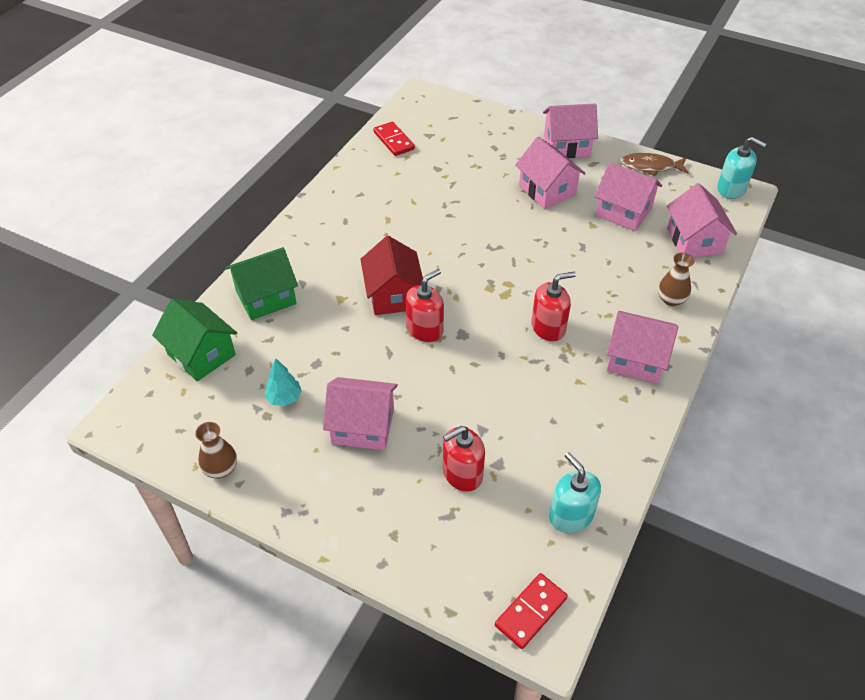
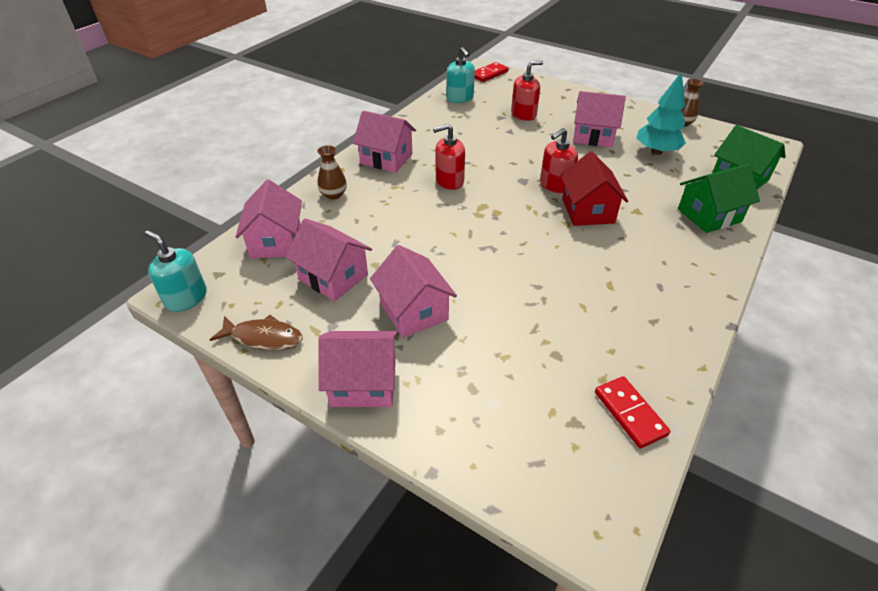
camera: 175 degrees left, 5 degrees down
(284, 398) = (656, 152): turquoise tree -> turquoise tree, size x1.73

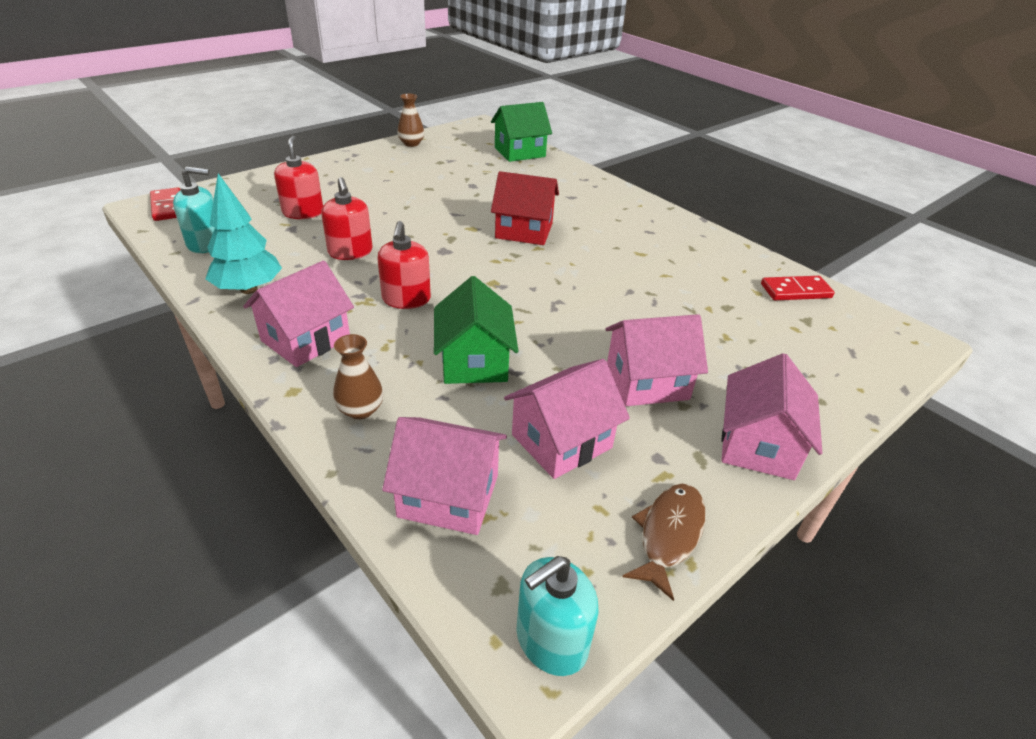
camera: 75 degrees left, 5 degrees down
(555, 185) = (467, 235): red soap dispenser -> red soap dispenser (350, 252)
(593, 136) = (392, 189): pink house -> none
(656, 152) = (450, 169): turquoise tree -> turquoise tree (249, 289)
(709, 215) = (564, 181): green house -> green house (474, 361)

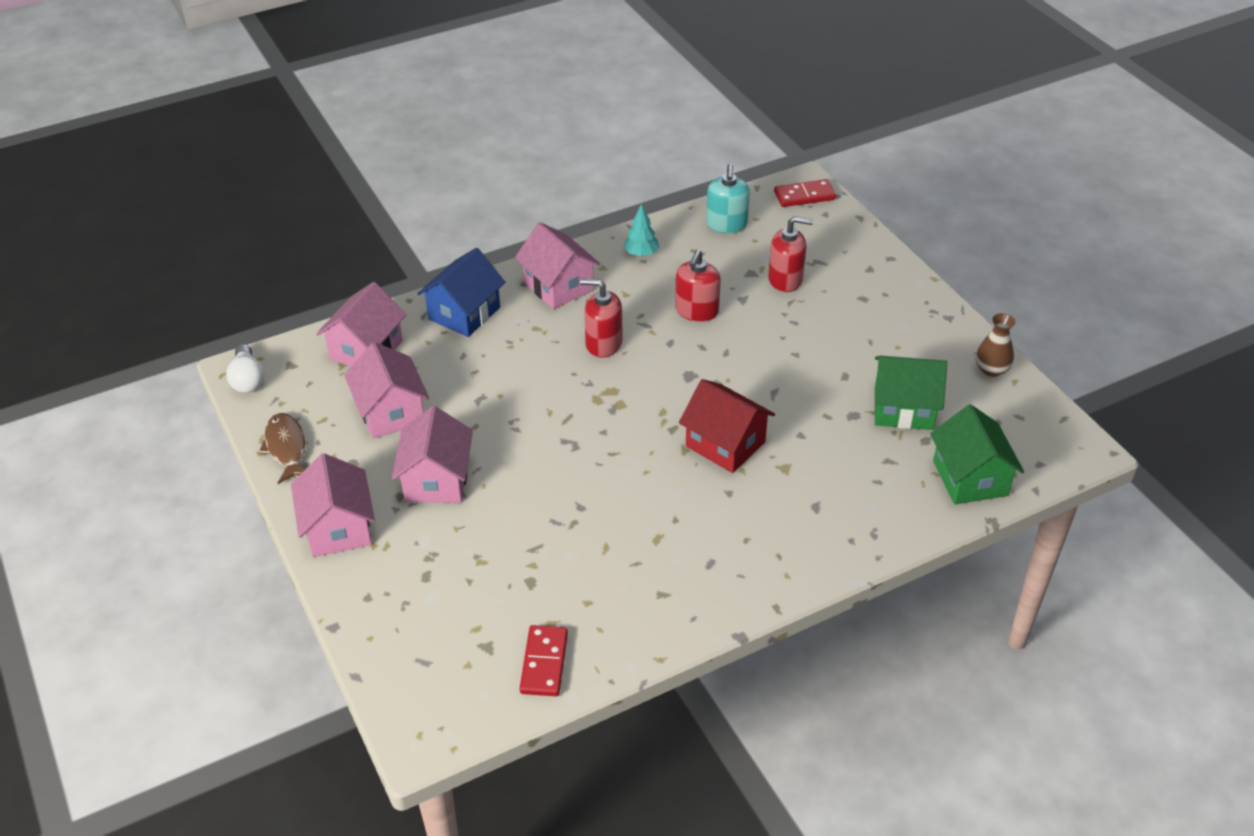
camera: 105 degrees right, 5 degrees up
(249, 289) = (641, 253): turquoise tree -> turquoise tree, size x0.58
(350, 252) = (696, 311): red soap dispenser -> red soap dispenser turned 60 degrees counterclockwise
(360, 410) = (464, 313): brown vase -> blue house
(474, 361) = (500, 377): green house -> green house (903, 409)
(524, 231) = (725, 444): red house -> red house turned 75 degrees counterclockwise
(551, 640) = (247, 379): turquoise soap dispenser -> white light bulb
(669, 535) = (286, 448): brown fish -> brown fish turned 150 degrees counterclockwise
(758, 445) = (338, 528): pink house -> pink house turned 45 degrees clockwise

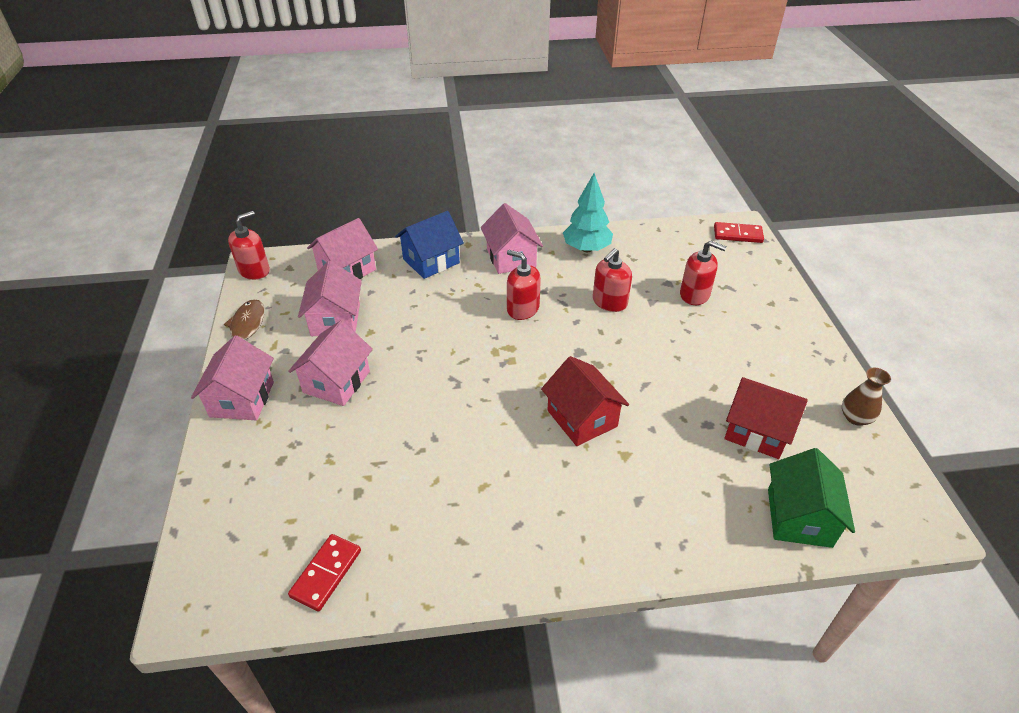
camera: 20 degrees right, 0 degrees up
(247, 379) = (254, 270): white light bulb -> red soap dispenser
(641, 253) = (586, 248): turquoise tree -> turquoise tree, size x1.73
(726, 224) = (664, 242): turquoise soap dispenser -> none
(903, 409) = (757, 431): green house -> red house

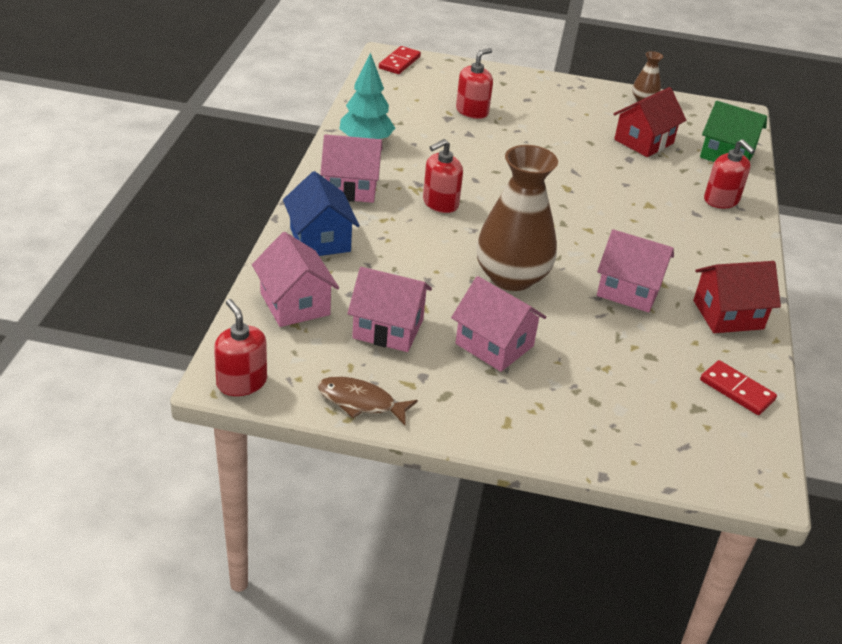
camera: 75 degrees left, 5 degrees down
(242, 399) = (492, 420): pink house -> pink house (629, 290)
(436, 374) = (511, 277): none -> brown vase
(582, 418) = (602, 213): red house -> red house (728, 315)
(609, 302) = (457, 154): red soap dispenser -> red soap dispenser (721, 200)

